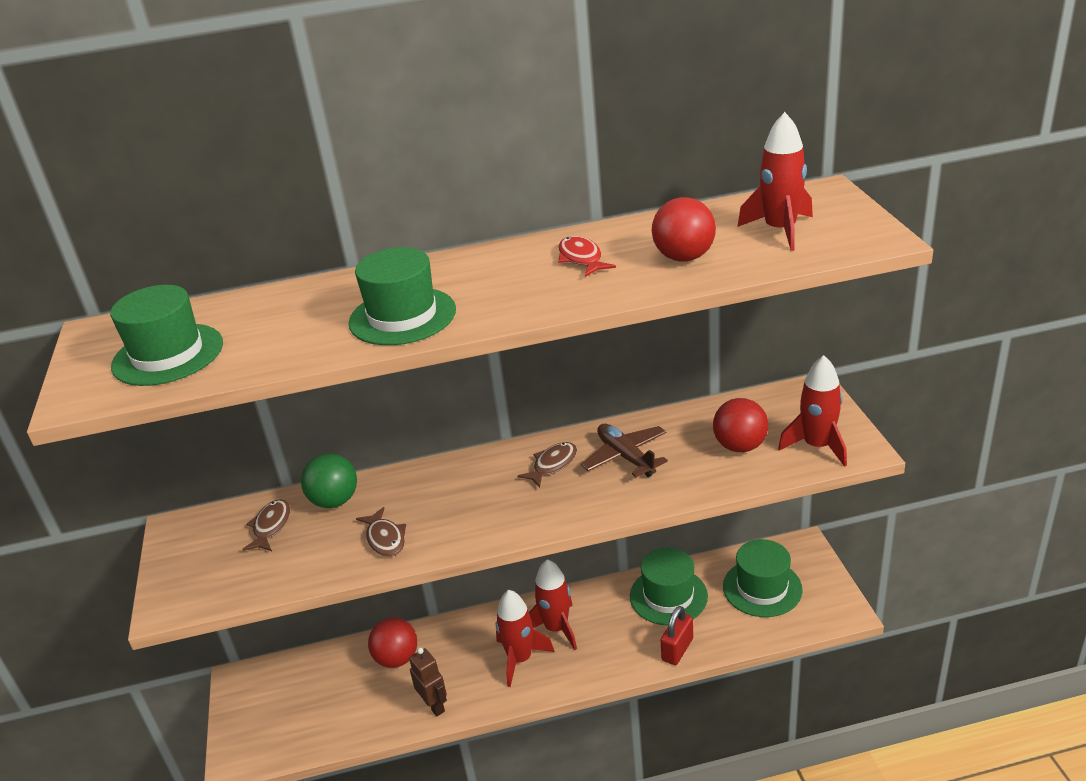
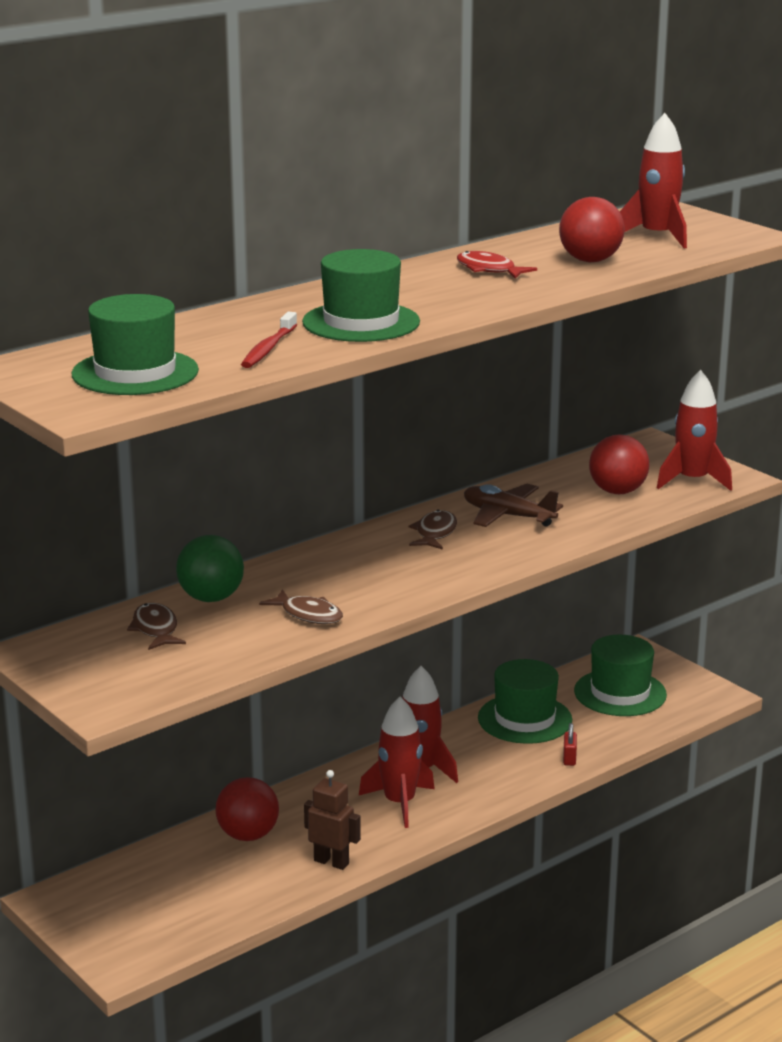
camera: 30 degrees left, 10 degrees down
(295, 340) = (268, 348): none -> red toothbrush
(677, 649) = (569, 758): red padlock -> red padlock, size x0.59

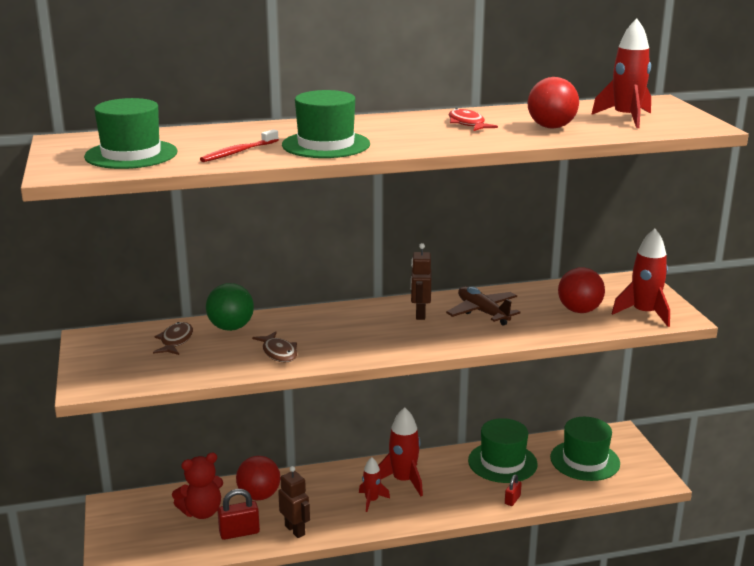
camera: 25 degrees right, 0 degrees up
(188, 874) = (201, 512): none -> red teddy bear
(261, 884) = (239, 532): none -> red padlock
(399, 803) = (371, 500): red rocket -> red rocket, size x0.59
(435, 533) = (420, 314): brown fish -> brown robot

